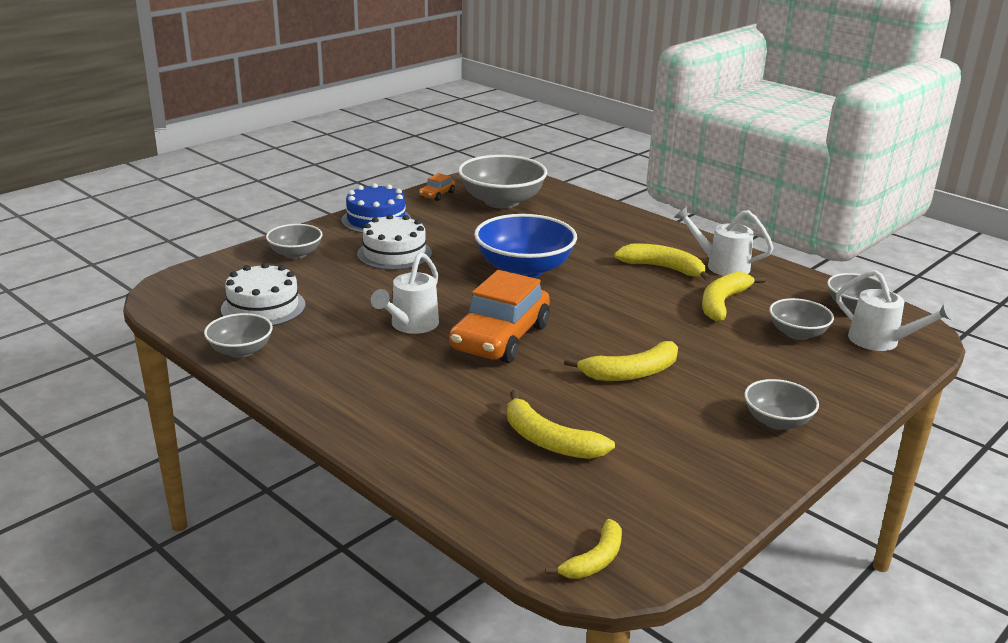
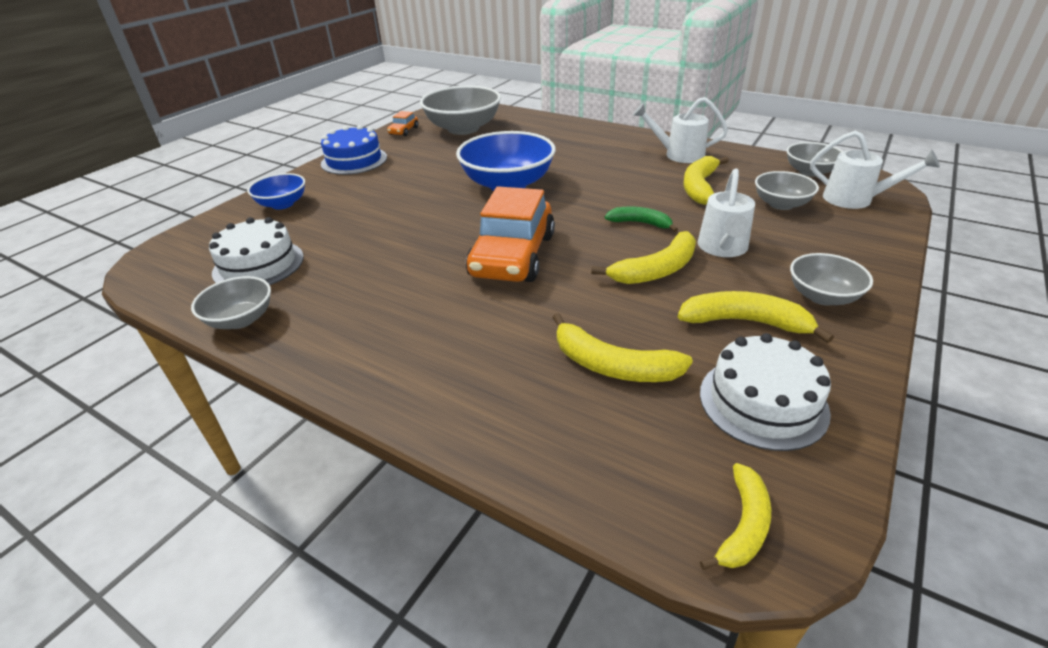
camera: 10 degrees left, 10 degrees up
(295, 254) = (282, 204): grey bowl -> blue bowl
(394, 253) = (380, 189): white cake -> white cake (763, 402)
(411, 325) = (418, 258): white watering can -> white watering can (722, 248)
(640, 328) = (640, 223): none -> green banana
(663, 268) = (630, 164): yellow banana -> yellow banana (744, 322)

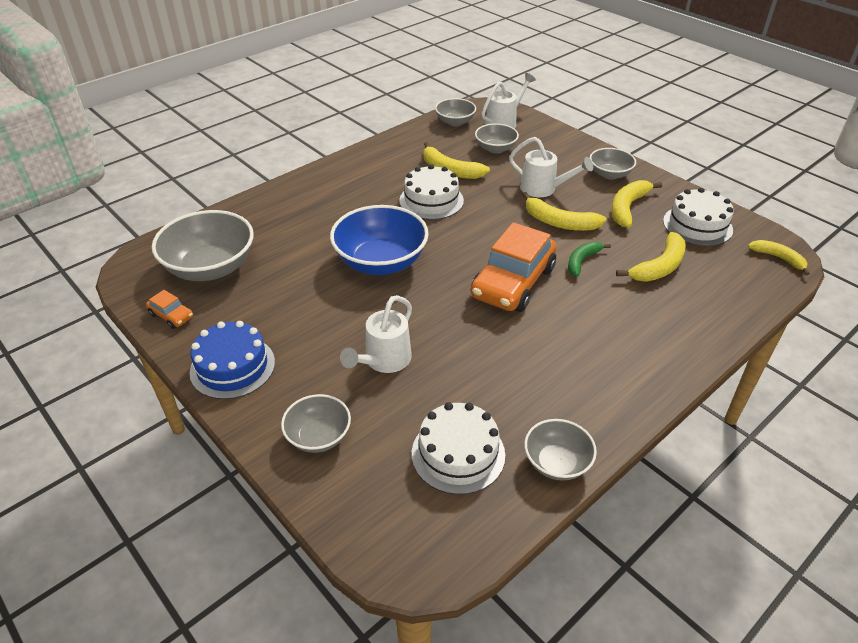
camera: 75 degrees left, 5 degrees up
(282, 204) = (318, 436): blue bowl -> grey bowl
(512, 256) = (513, 282): orange car -> orange car turned 90 degrees clockwise
(629, 188) = (431, 200): none -> white cake
(640, 223) = (492, 211): green banana -> green banana (582, 261)
(656, 270) = (559, 222): yellow banana -> yellow banana turned 135 degrees clockwise
(678, 155) = (386, 162): white watering can -> white watering can (384, 361)

